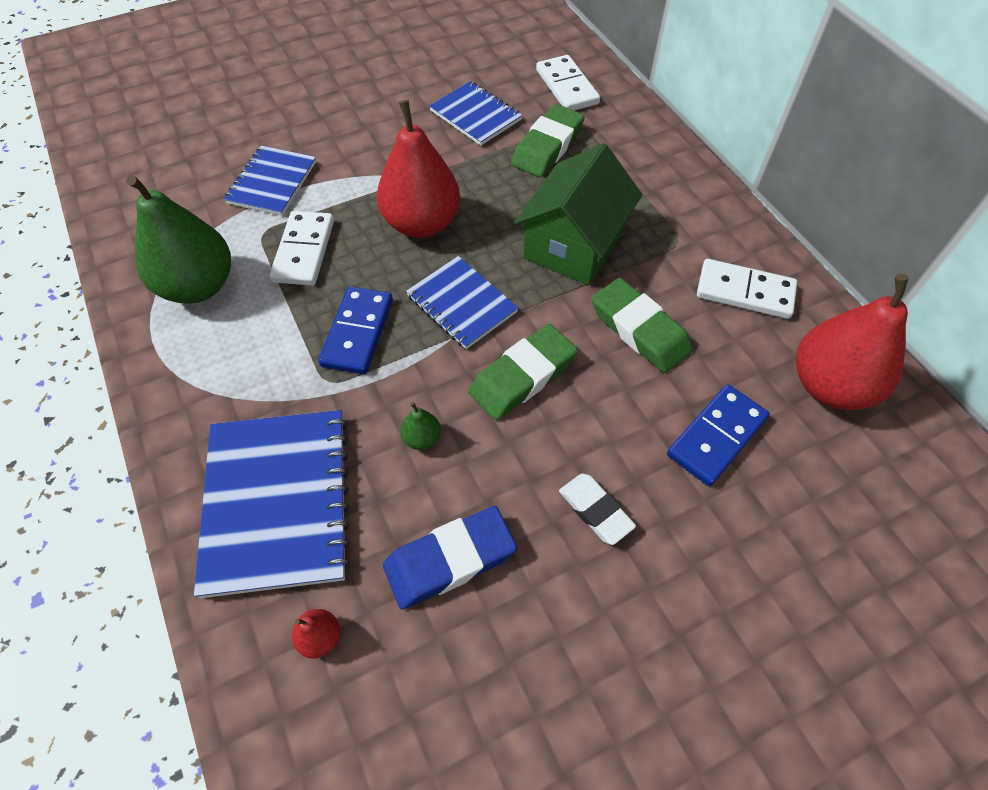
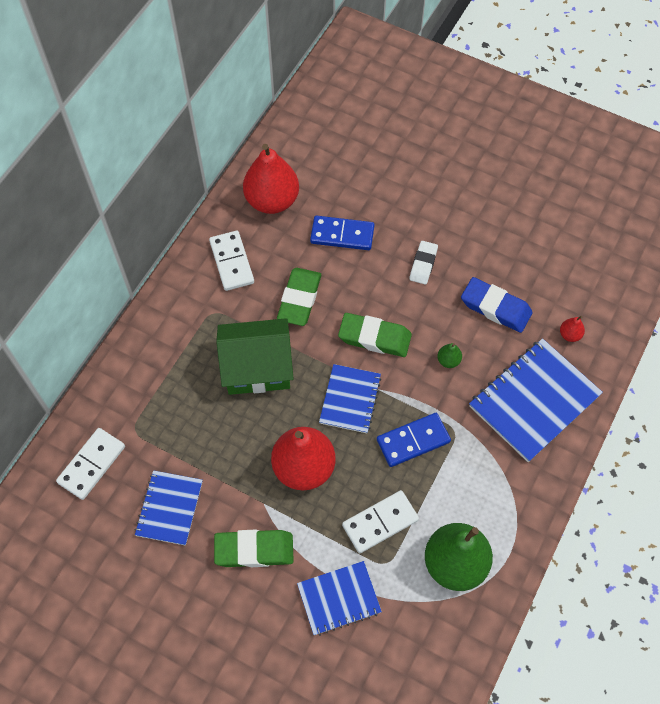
camera: 125 degrees left, 5 degrees up
(547, 147) = (173, 437): green eraser -> green eraser (254, 550)

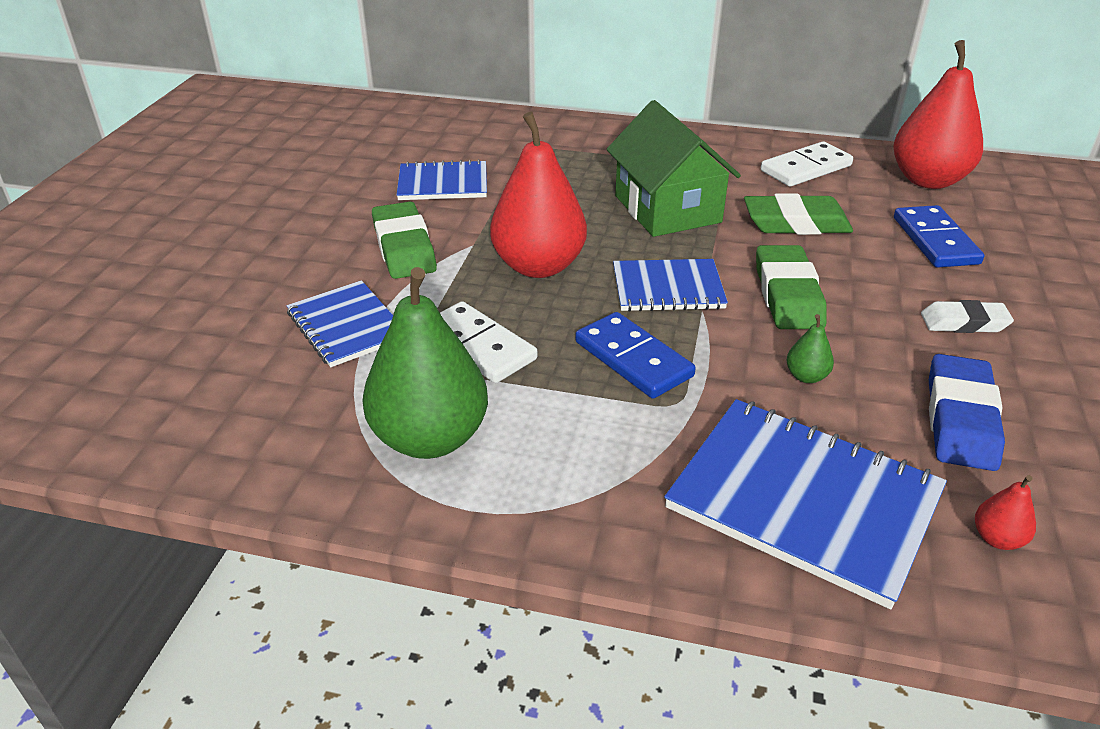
camera: 75 degrees right, 25 degrees down
(91, 464) = (479, 133): white domino -> none

